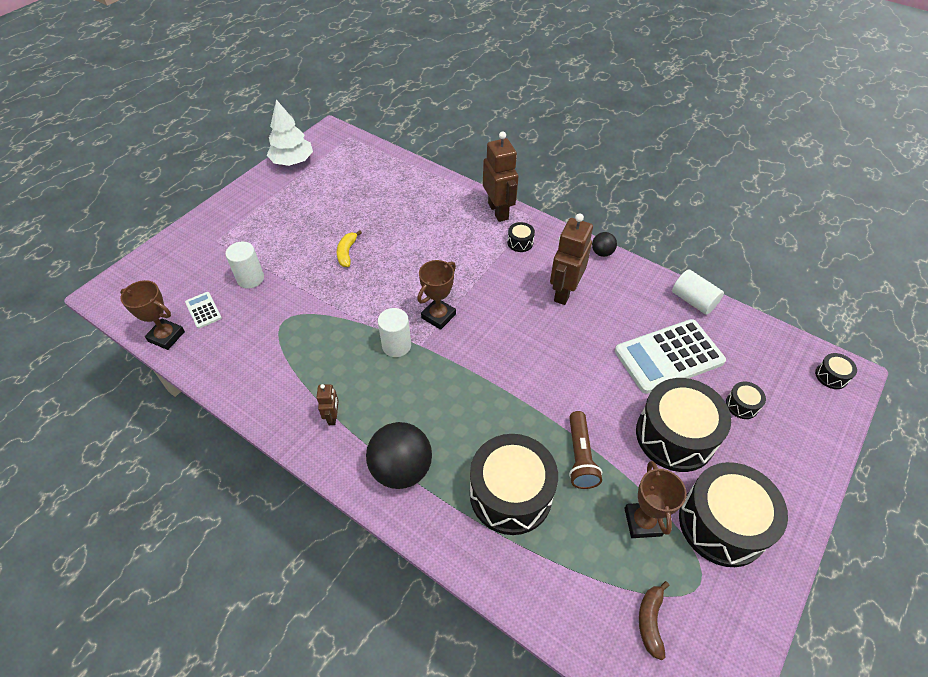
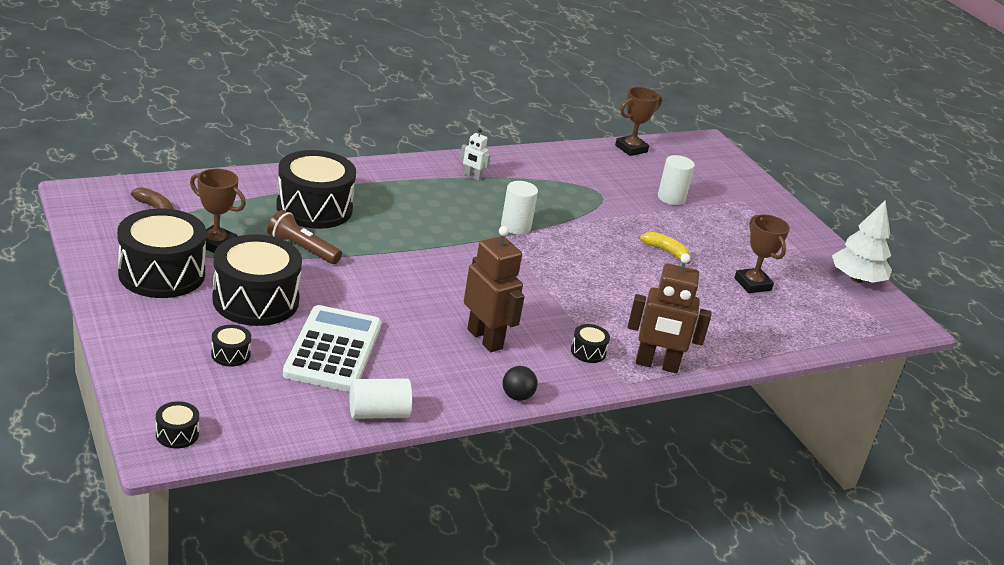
camera: 115 degrees right, 20 degrees down
(203, 310) = (648, 169): white calculator -> none
(333, 417) = (472, 176): brown robot -> white robot
(401, 469) = (392, 181): black ball -> none
(438, 316) = (529, 259): brown trophy -> brown trophy (752, 284)

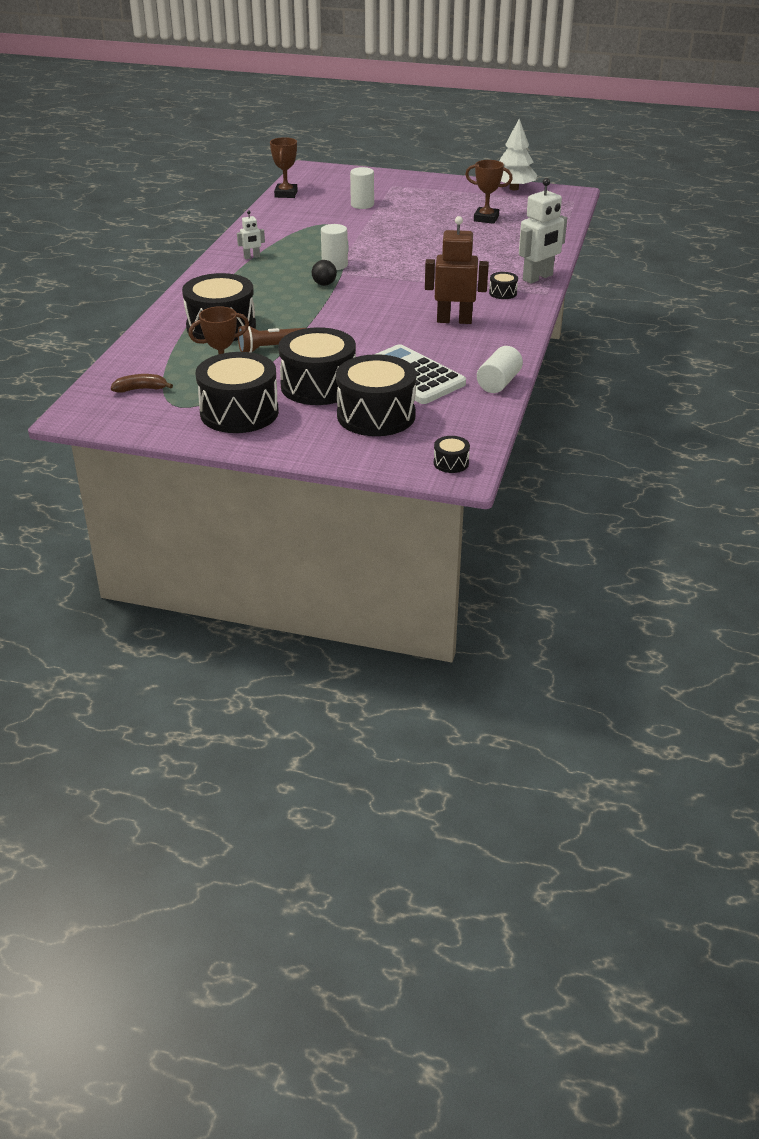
camera: 45 degrees left, 5 degrees up
(230, 354) = (376, 415): black drum -> black drum, size x2.36
(517, 396) = (526, 331): black ball -> black ball (324, 284)
(656, 365) = (538, 278): brown robot -> white robot
(666, 251) = (421, 229): yellow banana -> none

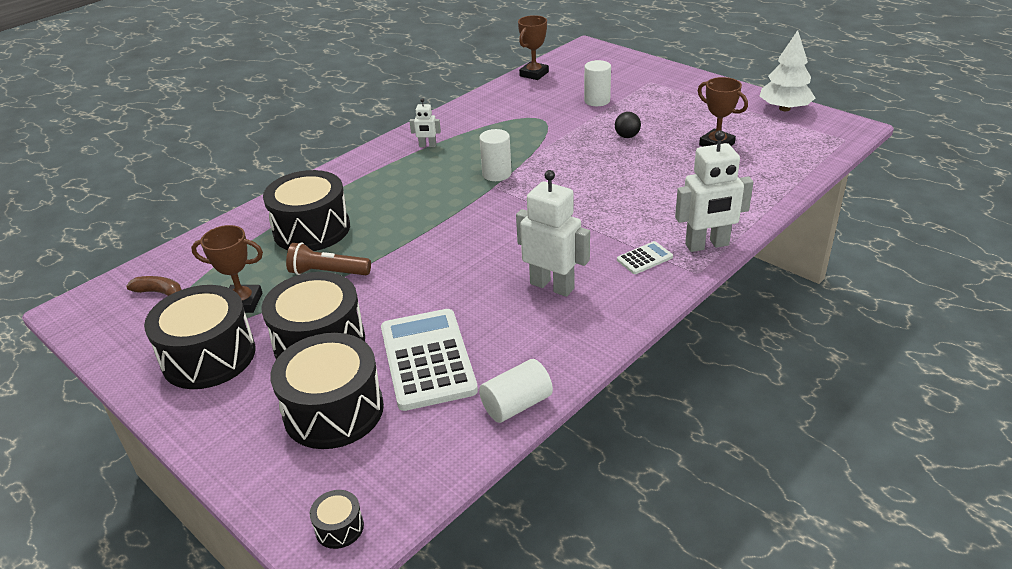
camera: 30 degrees right, 0 degrees up
(324, 284) = (462, 197): black ball -> black ball (627, 136)
(454, 320) = (552, 286): brown robot -> white robot
(503, 293) = (644, 258): black drum -> white calculator

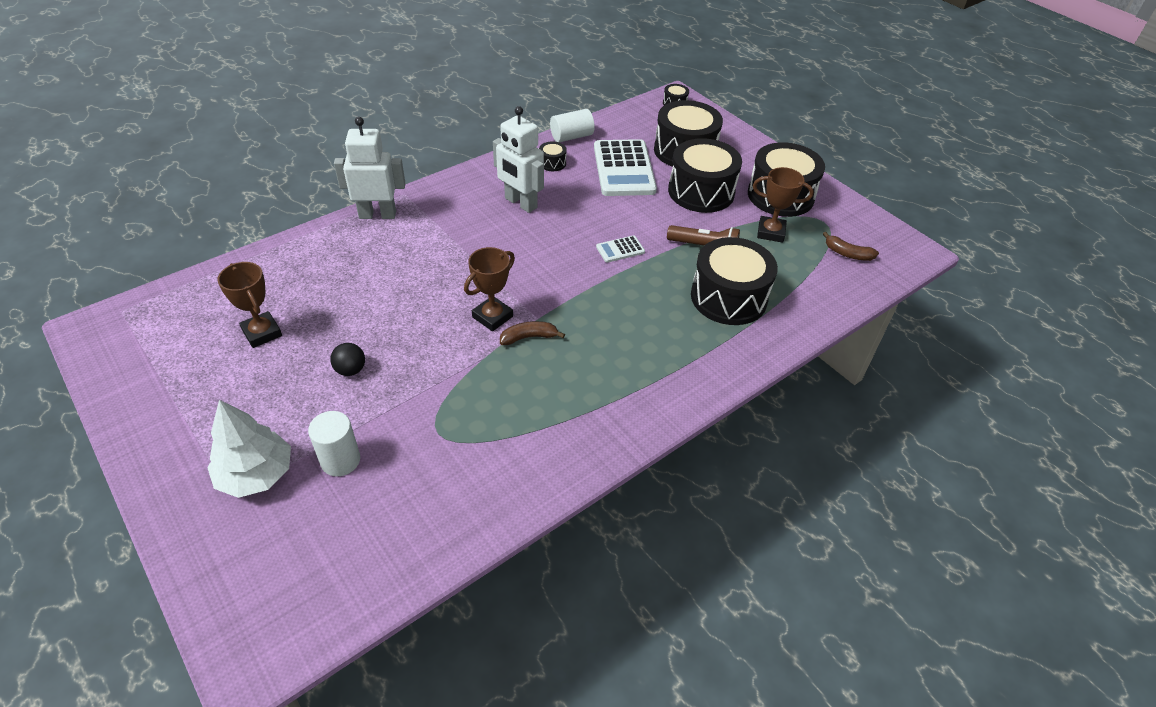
camera: 175 degrees left, 10 degrees up
(427, 146) = (602, 407): white robot -> none
(496, 174) = (529, 337): white cylinder -> brown banana
(531, 350) = (552, 163): none -> black drum
(534, 74) = (396, 572): brown trophy -> brown trophy (492, 317)
(644, 258) = (436, 212): white calculator -> white calculator (620, 249)
(784, 108) = (120, 381): white tree -> white tree (256, 474)

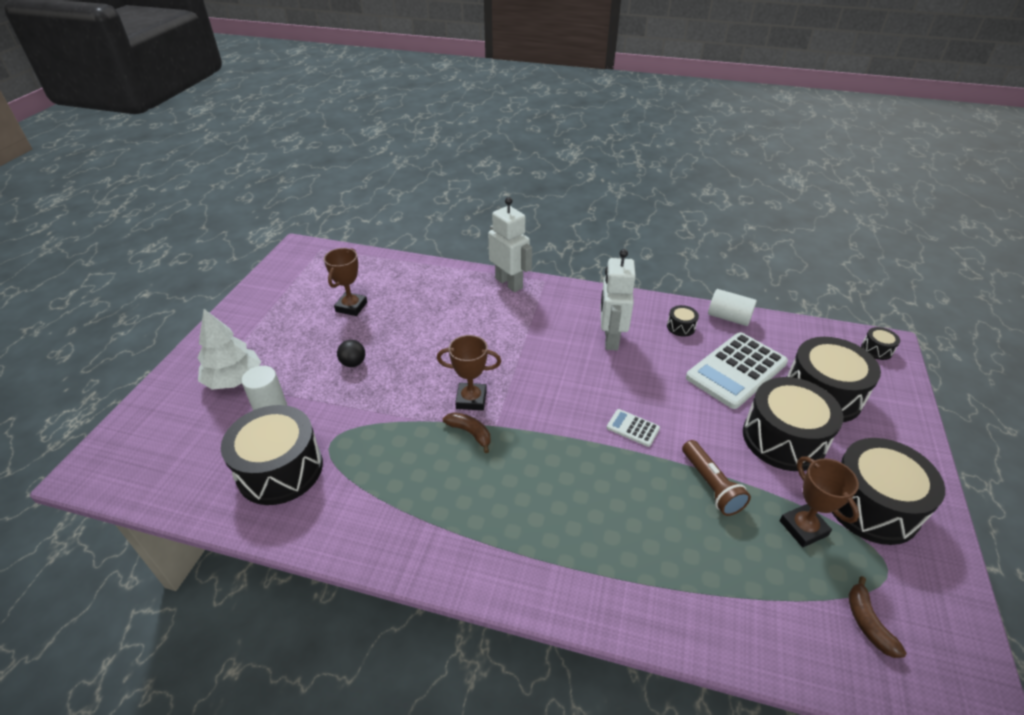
camera: 55 degrees right, 5 degrees down
(728, 297) = (665, 544): black drum -> black drum (280, 469)

